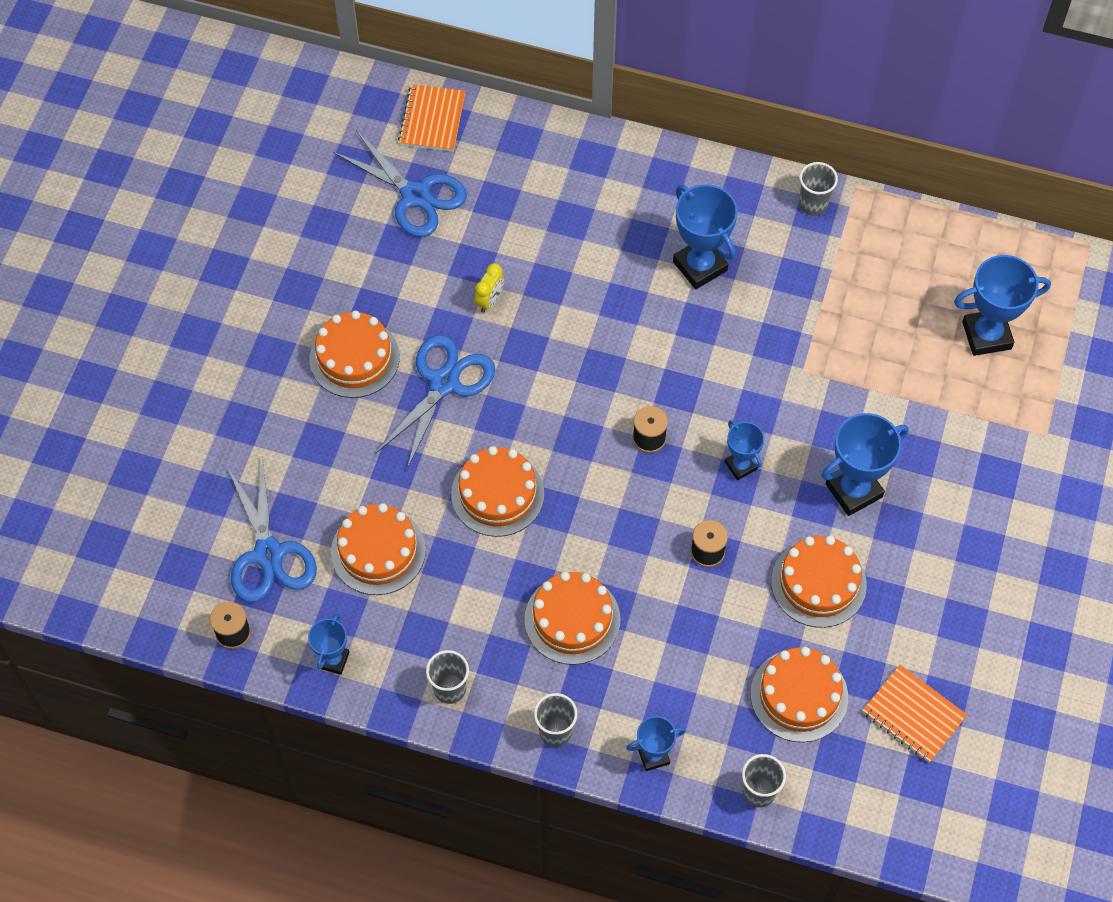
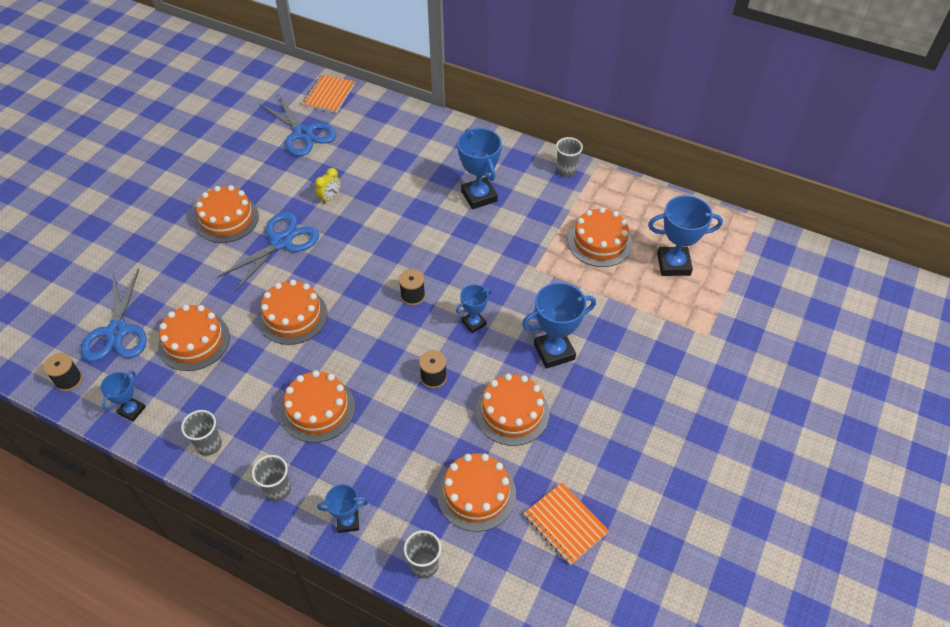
camera: 10 degrees right, 10 degrees down
(740, 466) = (474, 323): blue trophy -> blue trophy turned 75 degrees clockwise
(882, 315) = (599, 242): none -> orange cake

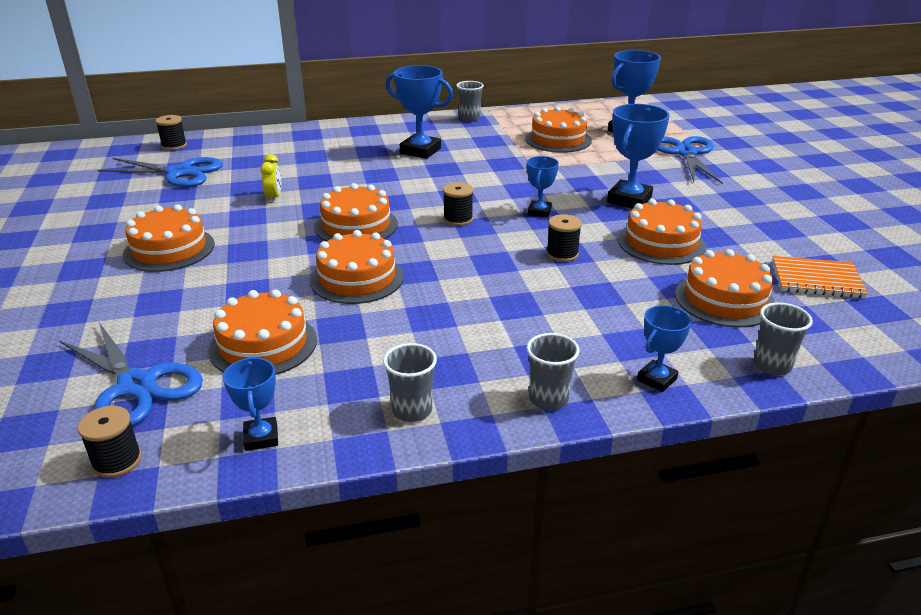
camera: 40 degrees left, 20 degrees down
(282, 242) = (263, 239): blue scissors -> blue scissors (686, 153)
(318, 409) = (491, 323): orange cake -> orange cake (356, 225)
(329, 95) = (174, 146): orange notebook -> black spool

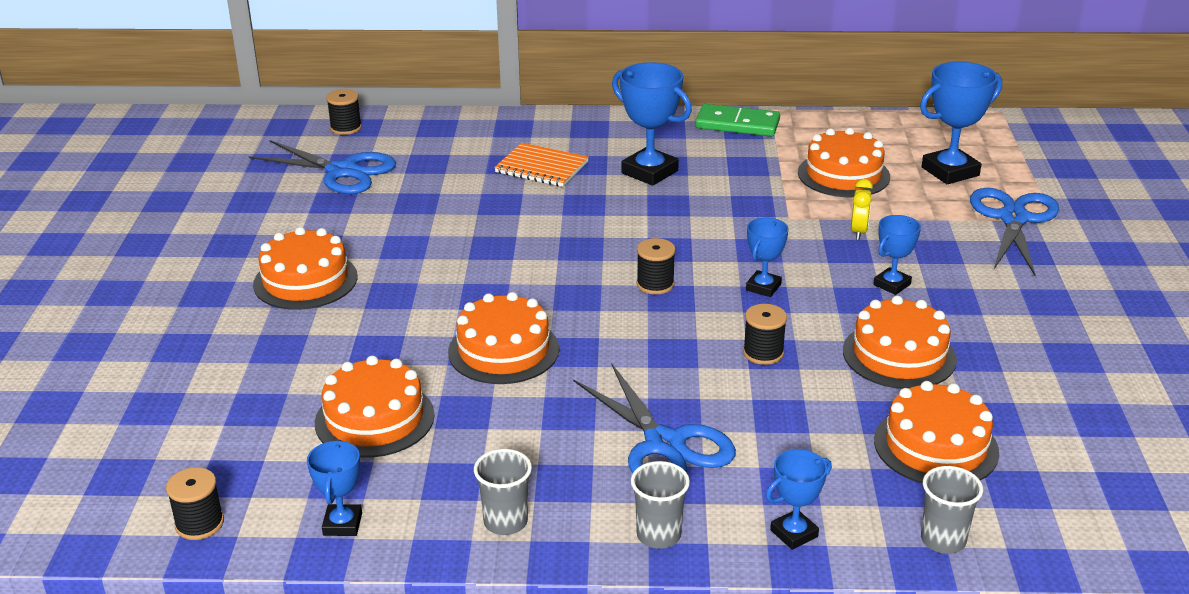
camera: 15 degrees right, 0 degrees up
(137, 386) = (235, 446): blue scissors -> blue scissors (665, 445)
(274, 197) = (443, 222): yellow clock -> yellow clock (858, 232)
(356, 225) = (528, 277): orange cake -> none
(469, 118) = (737, 124): grey cup -> green domino
(629, 200) = (892, 284): blue trophy -> blue trophy, size x0.58
(816, 279) = (1075, 437): orange notebook -> orange notebook (541, 167)

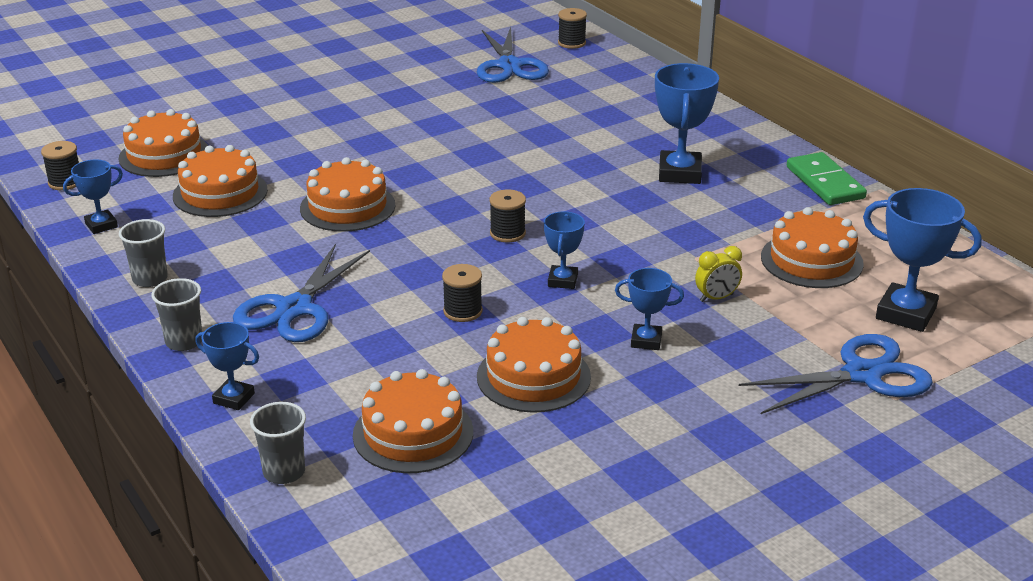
camera: 55 degrees right, 0 degrees up
(305, 280) = (354, 109): orange cake -> orange cake (164, 155)
(541, 167) = (621, 129): orange notebook -> none
(763, 287) = (562, 281): blue trophy -> blue trophy turned 75 degrees counterclockwise

